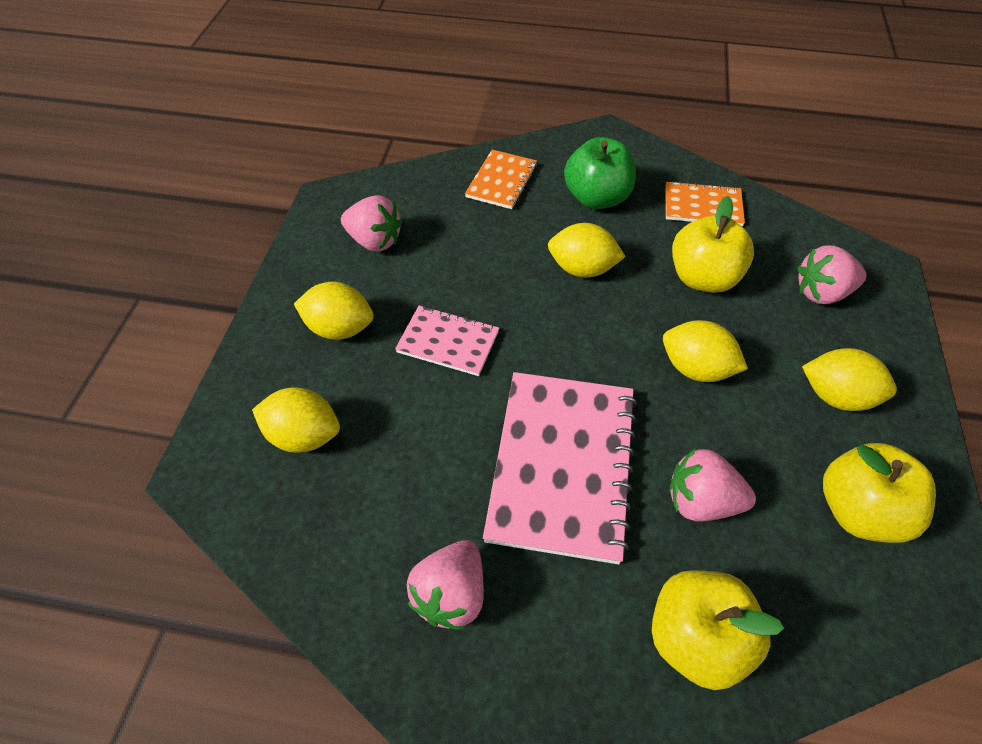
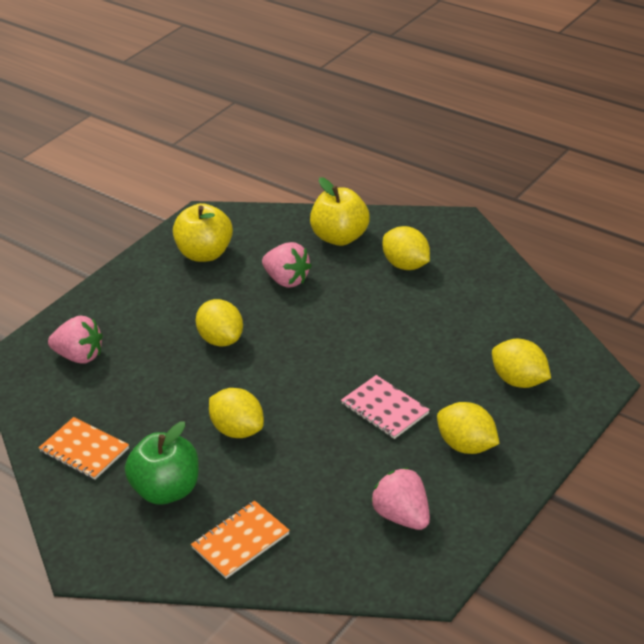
camera: 150 degrees left, 15 degrees down
(451, 594) = (457, 284): pink strawberry -> none
(562, 465) = (354, 317): pink notebook -> none
(703, 278) = (152, 393): yellow apple -> none
(836, 396) = (151, 300): yellow lemon -> yellow lemon (406, 265)

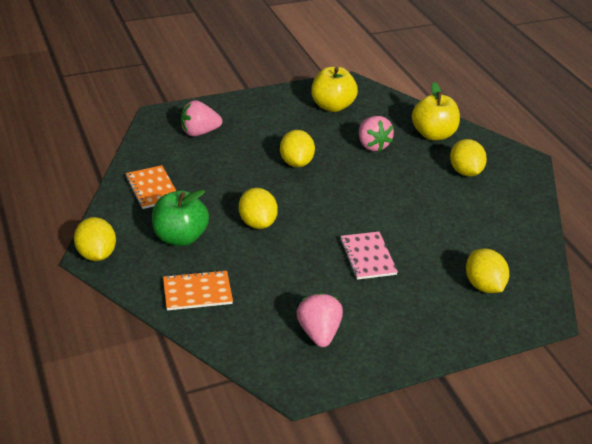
camera: 25 degrees right, 0 degrees up
(80, 356) = (199, 132): pink strawberry -> pink strawberry turned 120 degrees clockwise
(467, 445) = (405, 309): yellow lemon -> yellow lemon (96, 254)

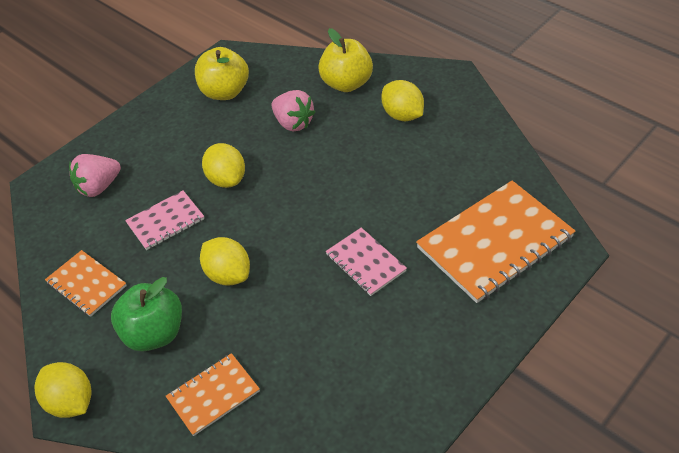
camera: 20 degrees left, 10 degrees up
(233, 172) = (165, 221): none -> pink notebook
(318, 333) = (369, 381): pink strawberry -> none
(483, 285) = (495, 243): yellow lemon -> orange notebook

